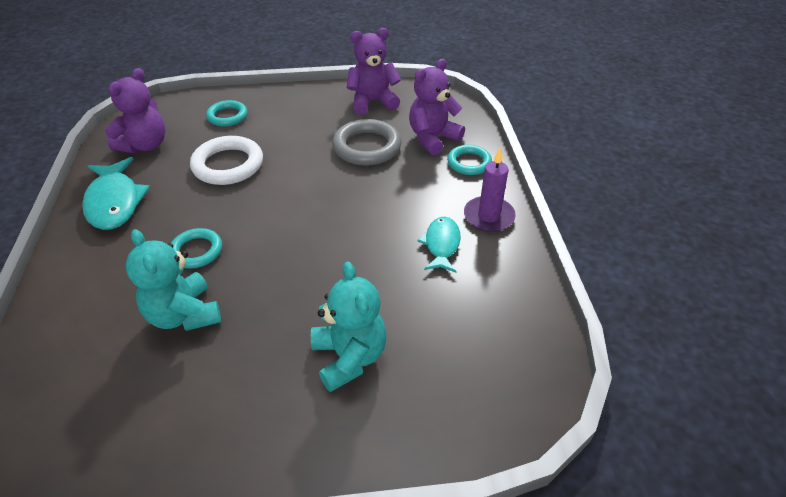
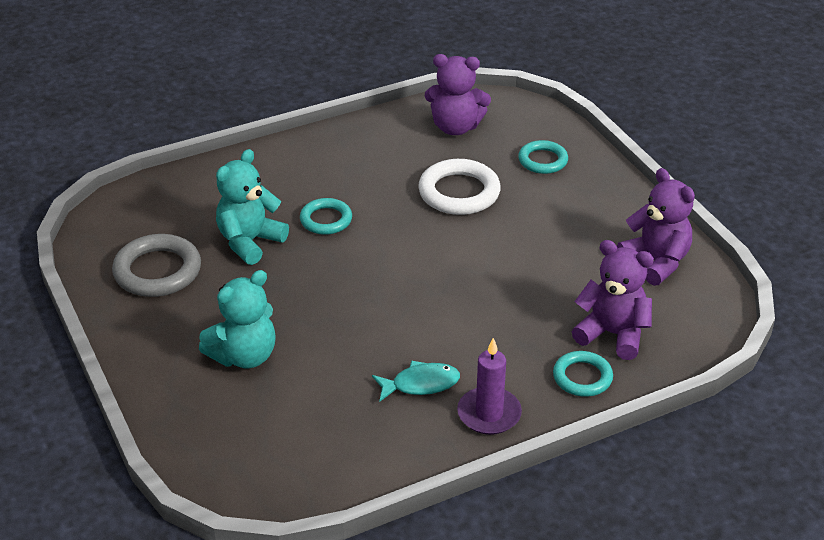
camera: 70 degrees right, 5 degrees down
(114, 202) = (363, 146): turquoise fish -> none
(367, 147) = (557, 283): grey ring -> grey ring (157, 271)

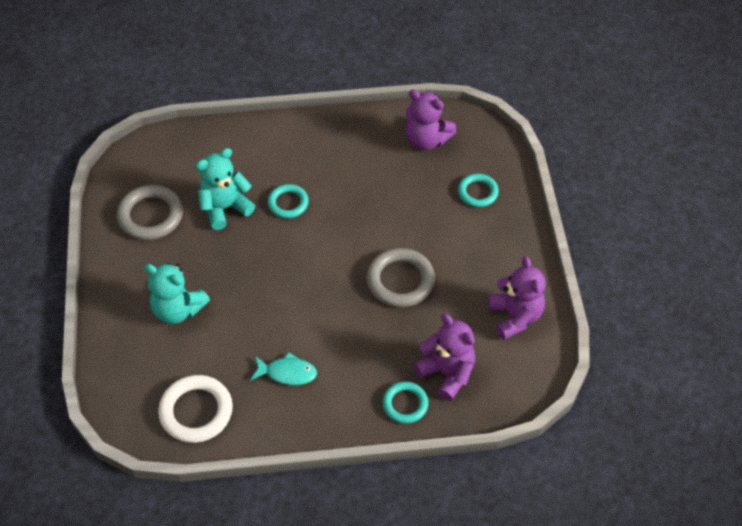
camera: 20 degrees right, 15 degrees up
(244, 356) = (178, 309): turquoise teddy bear -> turquoise teddy bear turned 45 degrees clockwise
(459, 192) = (398, 205): white ring -> white ring (196, 411)
(489, 414) = (323, 414): purple candle -> none
(504, 261) = (400, 280): none -> grey ring

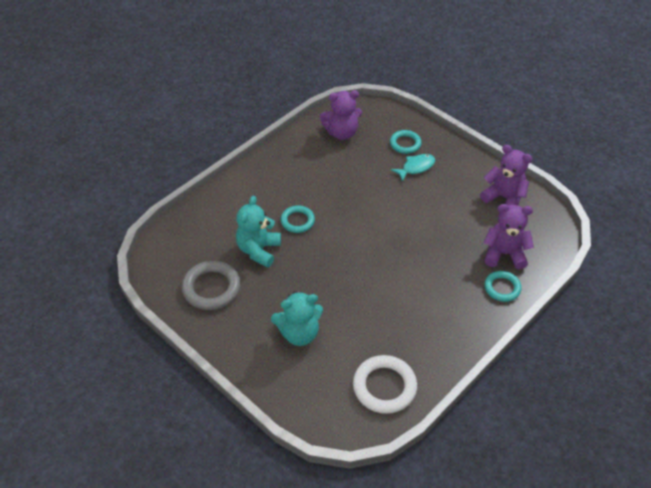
camera: 40 degrees left, 5 degrees down
(287, 373) = (414, 321): turquoise fish -> turquoise fish (416, 167)
(400, 280) = (418, 221): grey ring -> none

